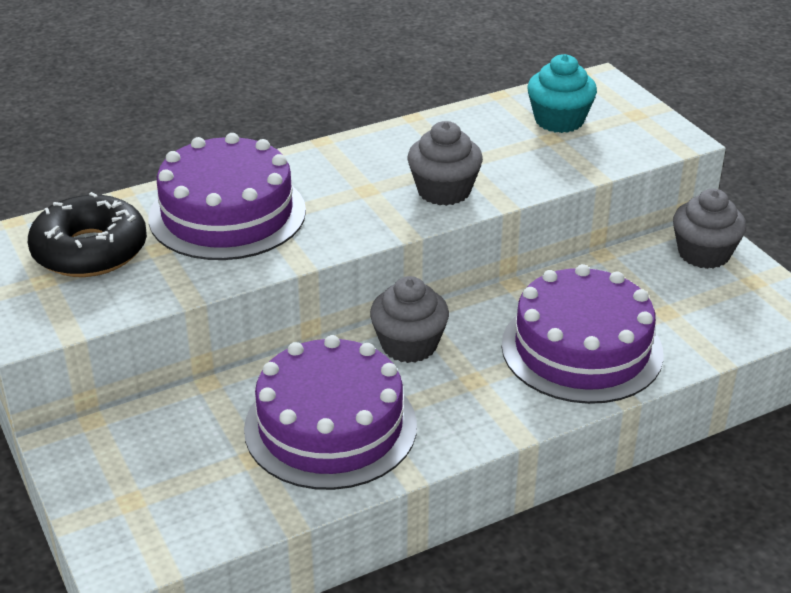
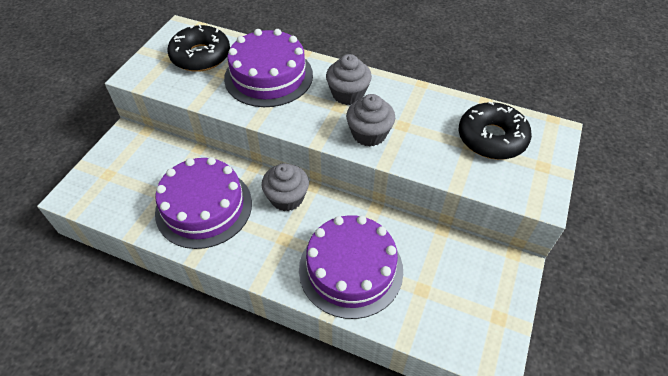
camera: 50 degrees right, 15 degrees up
(559, 120) = (491, 138): turquoise cupcake -> black donut
(704, 254) = (496, 276): grey cupcake -> grey cupcake (348, 94)

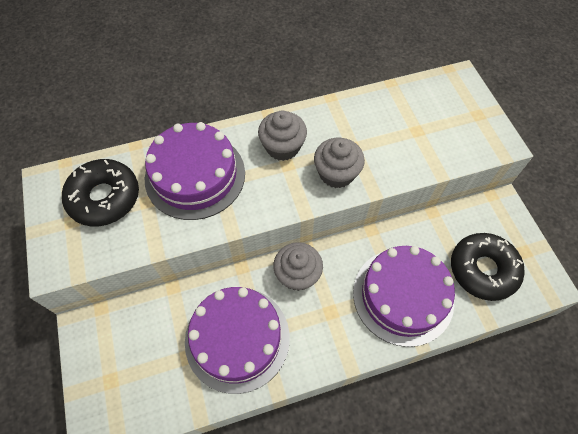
camera: 40 degrees left, 10 degrees up
(491, 138) = (425, 114): black donut -> black donut (483, 270)

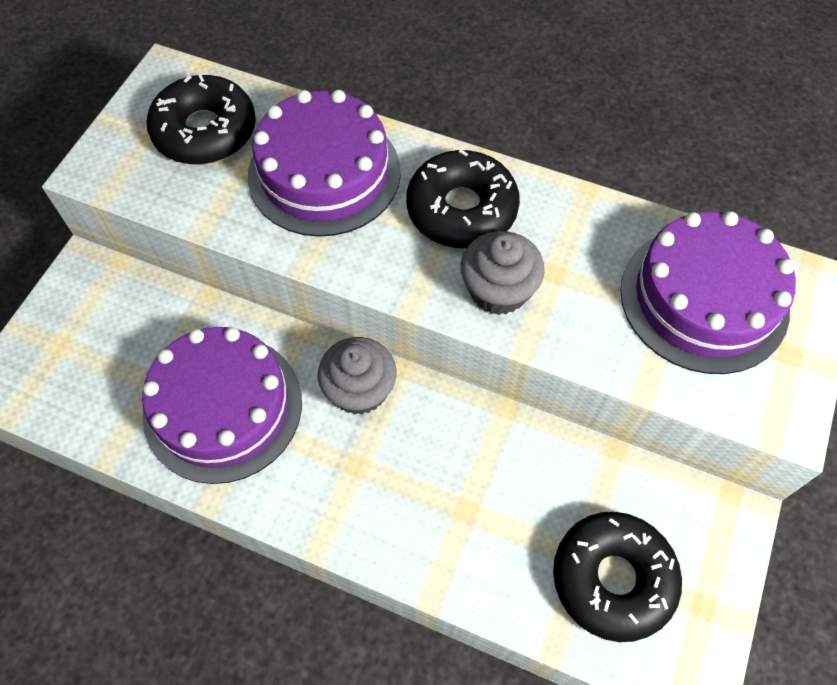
camera: 40 degrees right, 0 degrees up
(282, 147) = (461, 210): grey cupcake -> black donut
(403, 296) = (466, 521): purple cake -> purple cake (704, 299)

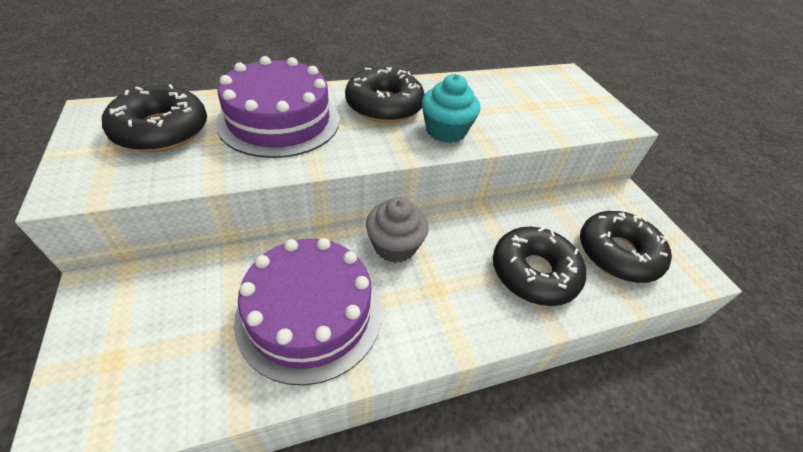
camera: 45 degrees left, 15 degrees down
(478, 524) = (533, 273): none -> black donut
(498, 290) = (445, 131): grey cupcake -> turquoise cupcake
(704, 299) = (537, 95): purple cake -> none

